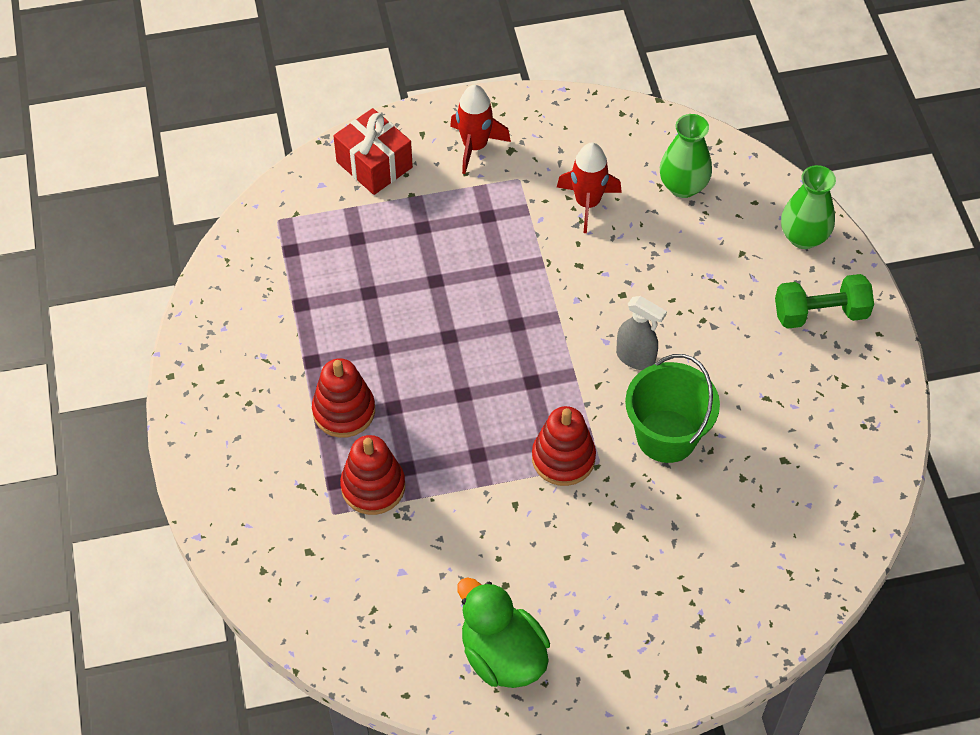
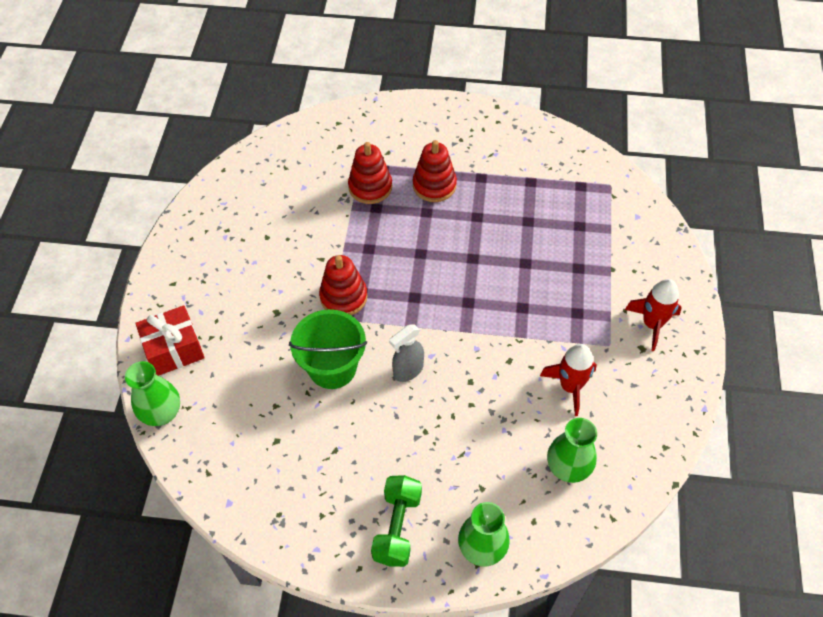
camera: 110 degrees right, 0 degrees up
(374, 164) = (649, 253): red gift -> red gift (174, 349)
(502, 655) = (221, 222): green duck -> none
(810, 597) = (162, 413): none -> green vase

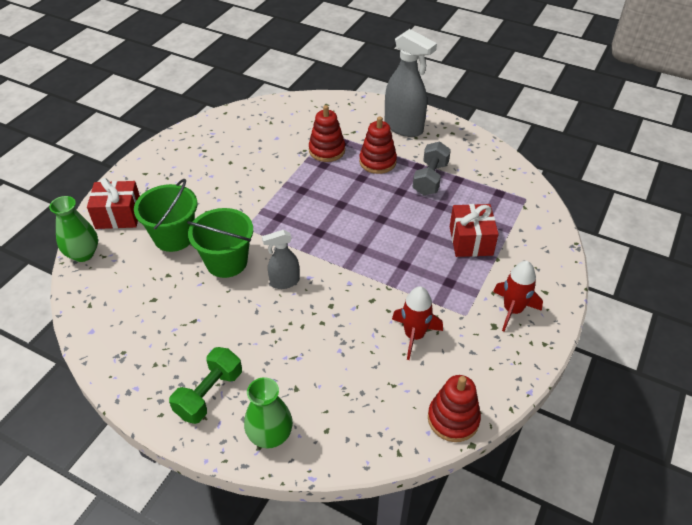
camera: 20 degrees right, 10 degrees down
(255, 356) = (174, 237): none -> green bucket
(343, 297) = (264, 216): red stacking toy -> red stacking toy (453, 419)
(442, 130) = (404, 127): none -> grey spray bottle
(501, 190) = (430, 179): none -> grey dumbbell
(568, 467) = (379, 397): green vase -> none
(577, 255) = (471, 241): none -> red gift

